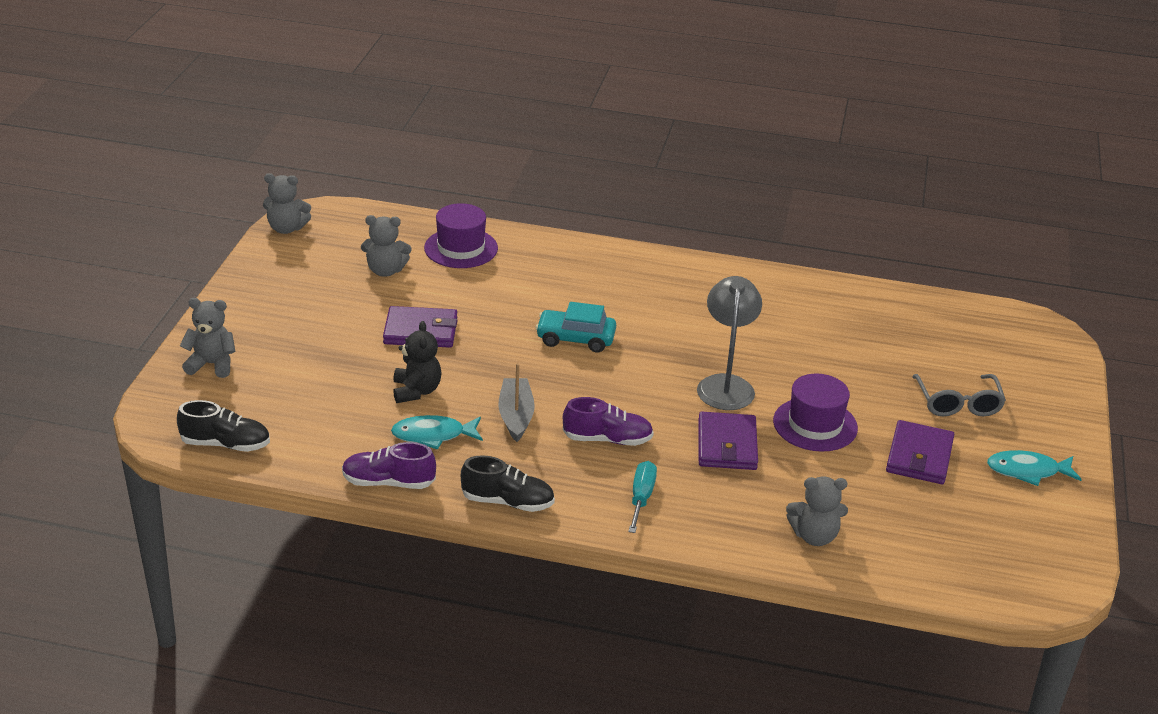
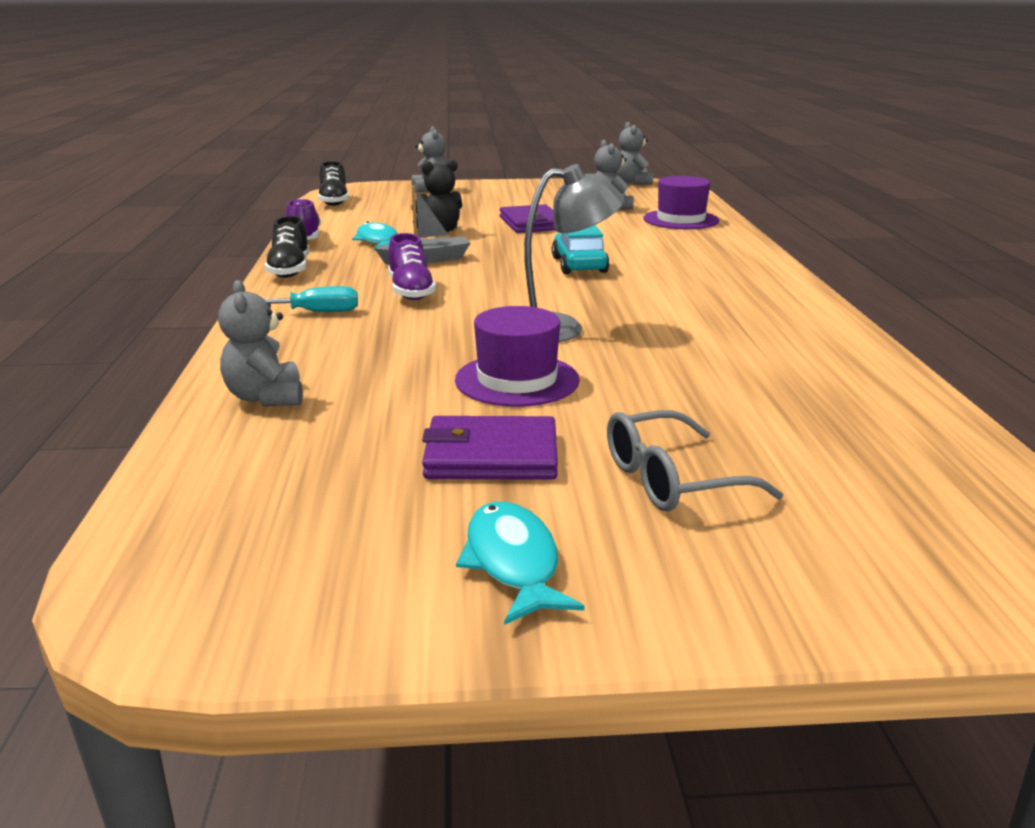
camera: 75 degrees right, 10 degrees down
(727, 445) = (435, 339): purple wallet -> none

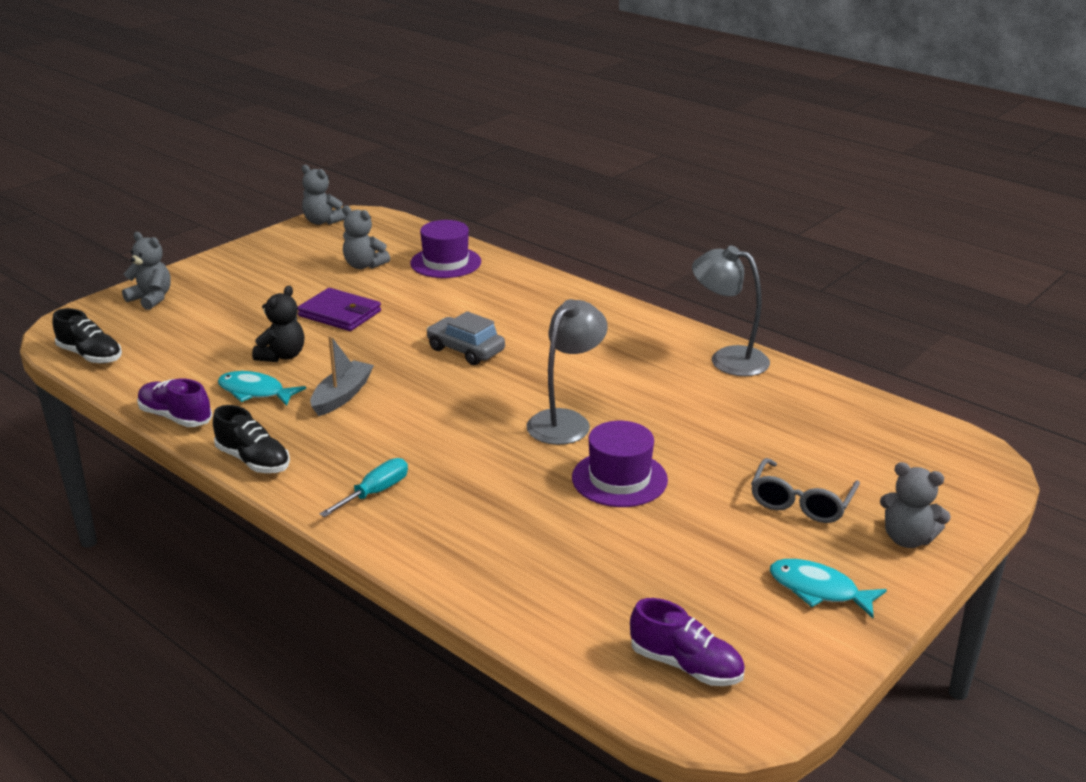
camera: 45 degrees left, 5 degrees up
(266, 397) = (507, 578): grey teddy bear -> grey teddy bear (907, 539)
(411, 291) = (401, 436): purple shoe -> purple shoe (686, 665)
(491, 455) = (703, 539): purple wallet -> none
(579, 265) = (465, 350): turquoise car -> grey car
(837, 345) = (728, 359): none -> grey lamp

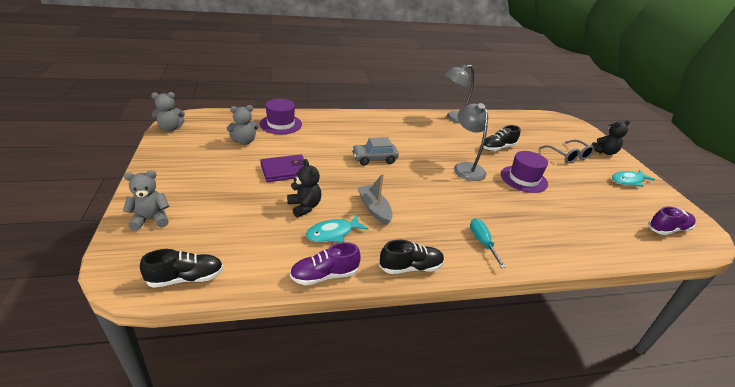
camera: 55 degrees left, 5 degrees up
(692, 427) = (498, 148): none -> black shoe
(907, 539) = (604, 152): grey teddy bear -> black teddy bear

